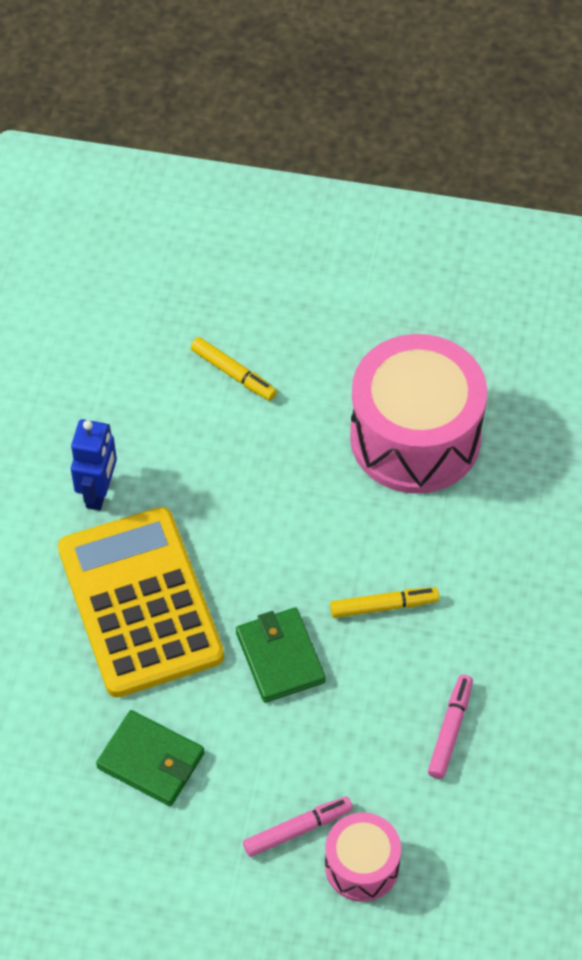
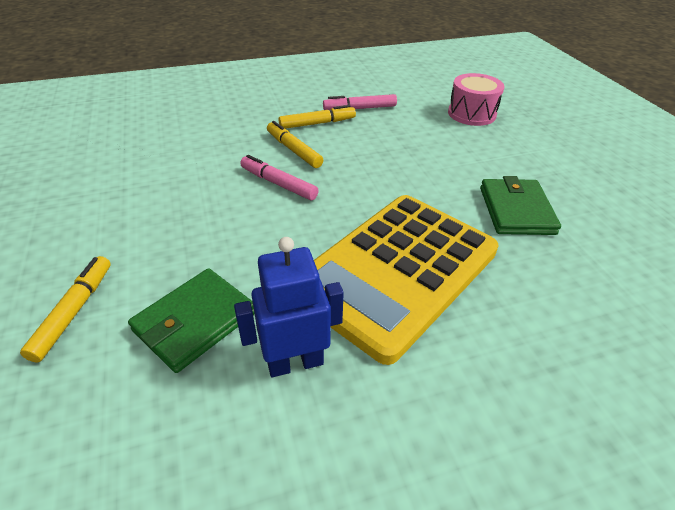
camera: 120 degrees left, 15 degrees down
(280, 657) = (373, 179): green wallet -> green wallet (195, 322)
(297, 829) = (480, 138): pink marker -> pink marker (278, 184)
(415, 437) = (127, 176): pink drum -> none
(435, 659) = (317, 123): none -> yellow marker

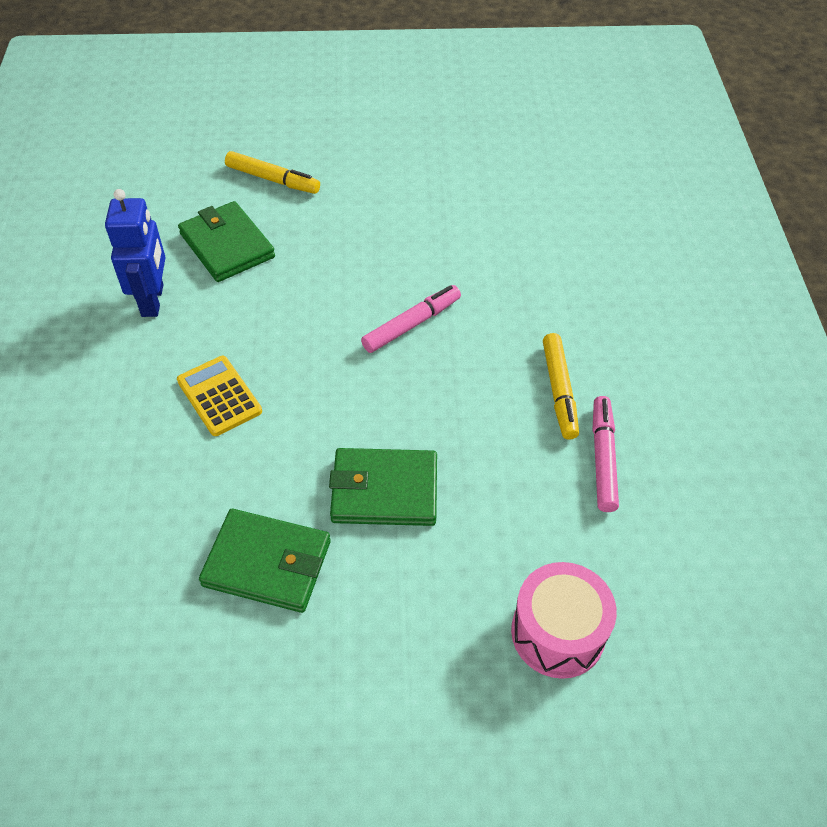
camera: 105 degrees right, 10 degrees up
(293, 150) = (487, 351): yellow marker -> none
(396, 271) = (219, 396): yellow calculator -> yellow calculator, size x0.40
(429, 174) = (384, 490): none -> green wallet

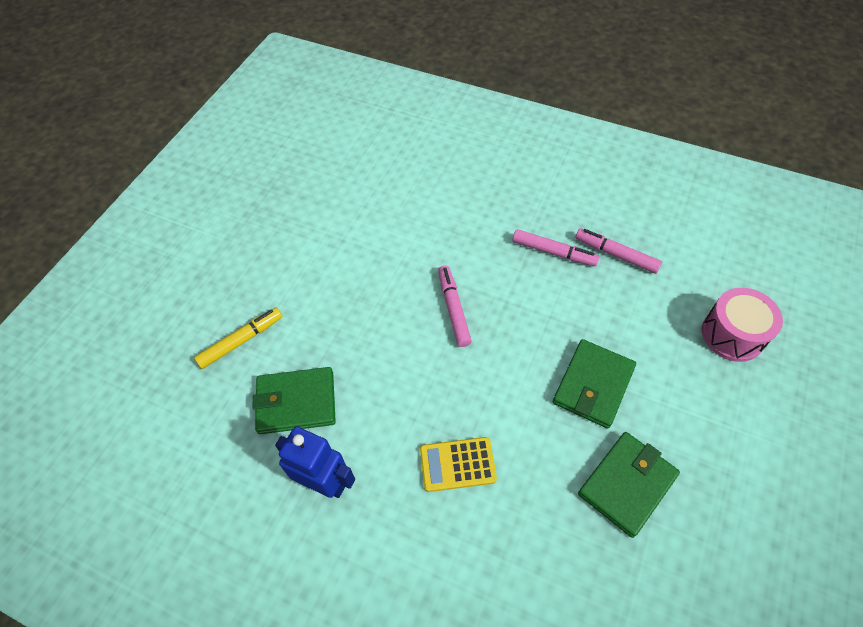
camera: 60 degrees left, 5 degrees up
(559, 391) = (554, 252): yellow marker -> pink marker

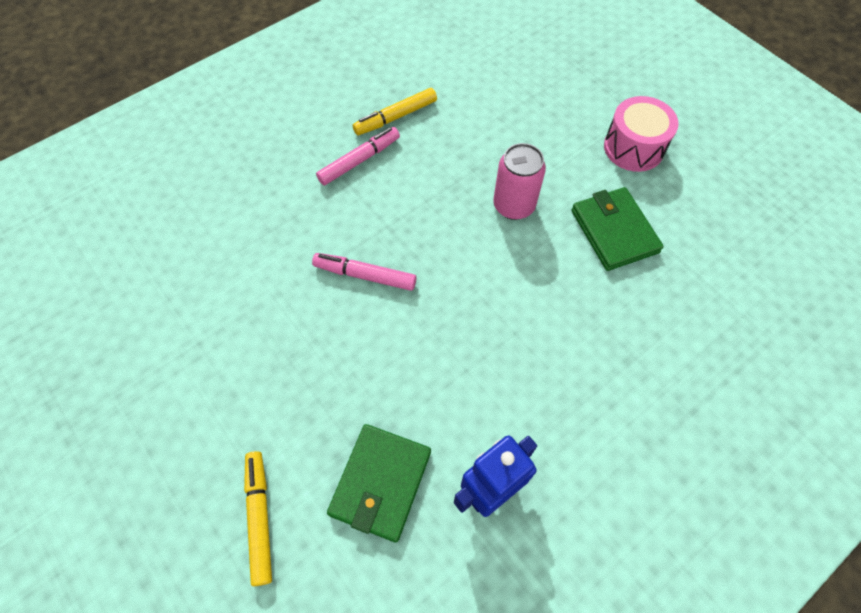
camera: 65 degrees left, 5 degrees up
(457, 464) = (533, 353): yellow calculator -> none
(593, 385) = (514, 205): green wallet -> pink can
(616, 254) = (396, 117): pink marker -> yellow marker
(732, 334) = (523, 87): pink drum -> pink drum (633, 147)

